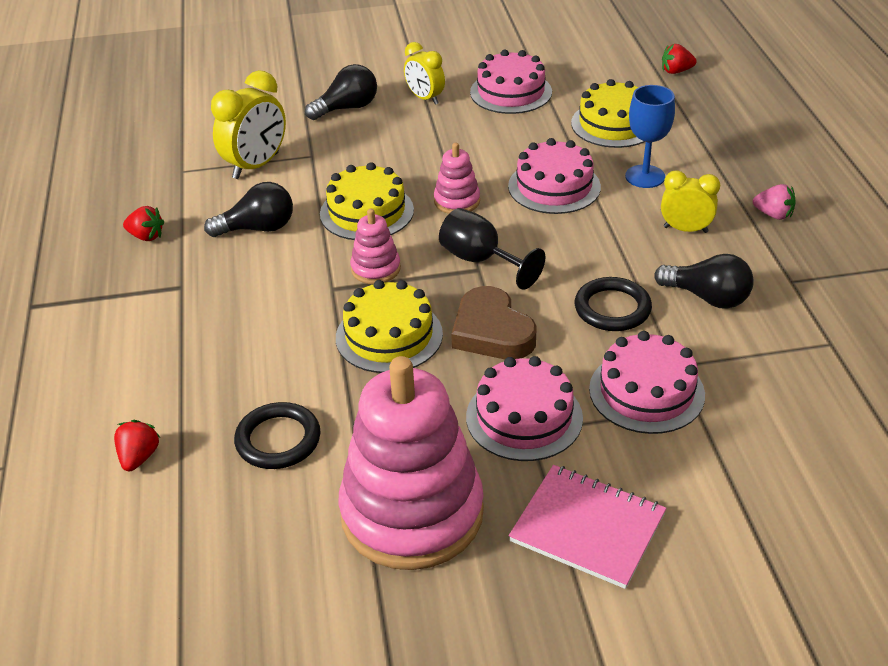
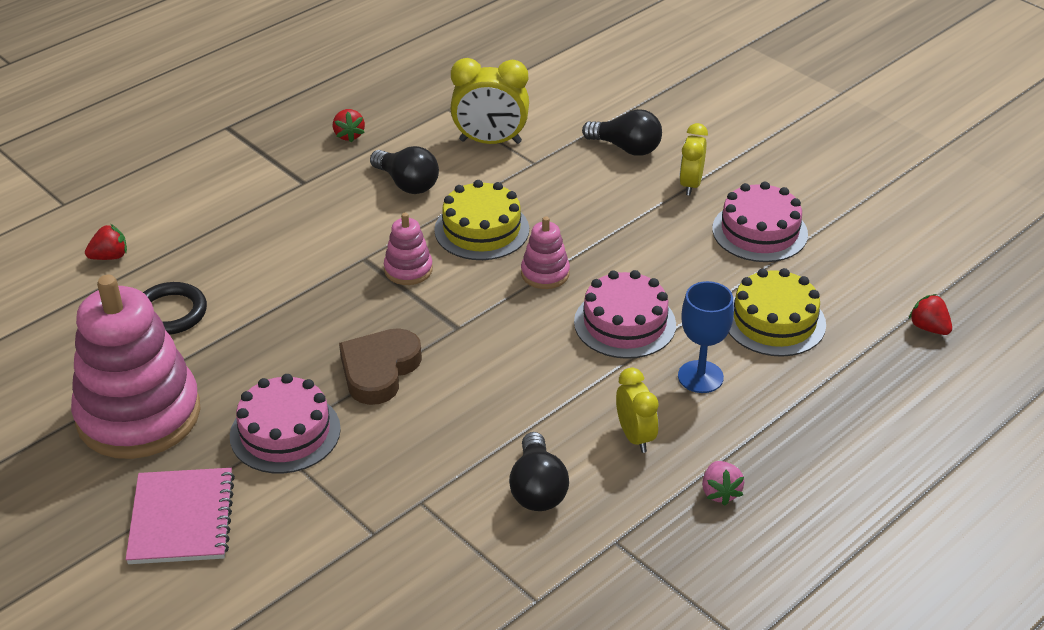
camera: 55 degrees right, 0 degrees up
(389, 336) = (329, 315): yellow cake -> none
(481, 260) = (470, 324): black goblet -> none
(612, 308) = (469, 431): black ring -> none
(646, 391) = (370, 495): pink cake -> none

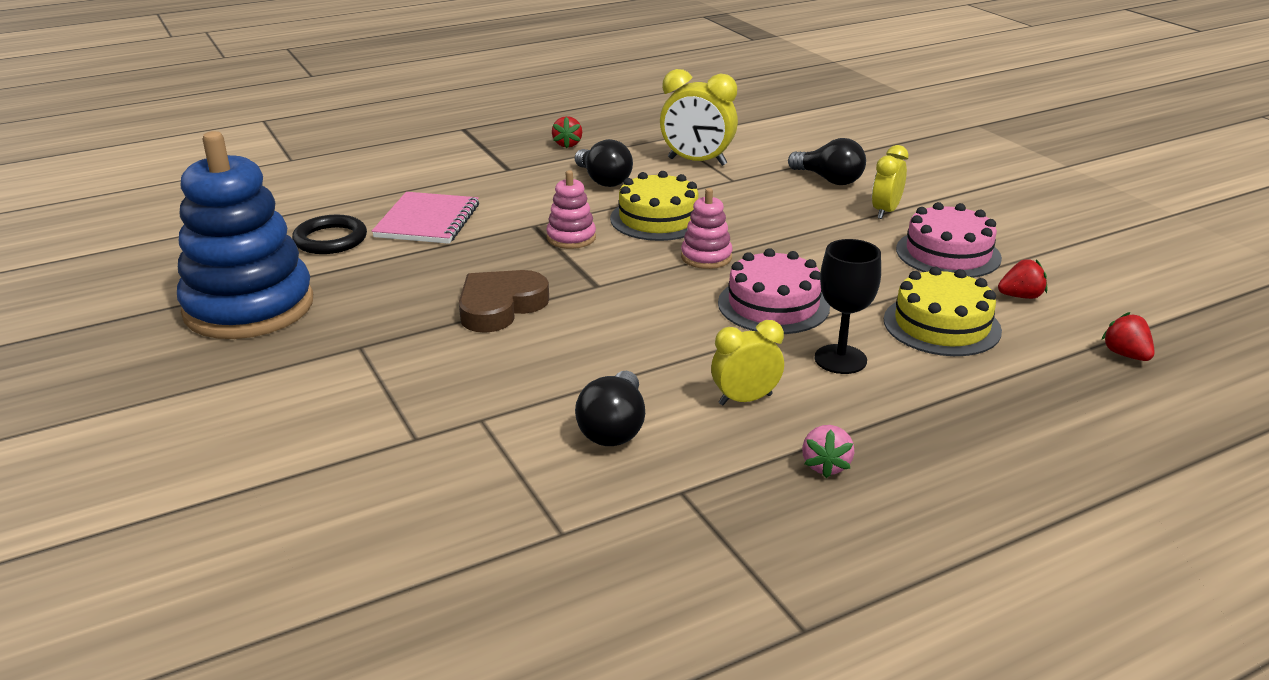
camera: 15 degrees right, 10 degrees down
(110, 257) = (305, 196): red strawberry -> red strawberry (1020, 296)
(138, 415) = (249, 307): pink stacking toy -> blue stacking toy
(182, 518) = (231, 393): pink notebook -> pink notebook (428, 221)
(285, 432) = (378, 341): pink cake -> none
(635, 437) = (745, 399): yellow clock -> yellow clock turned 105 degrees counterclockwise
(700, 377) = (840, 359): blue goblet -> black goblet

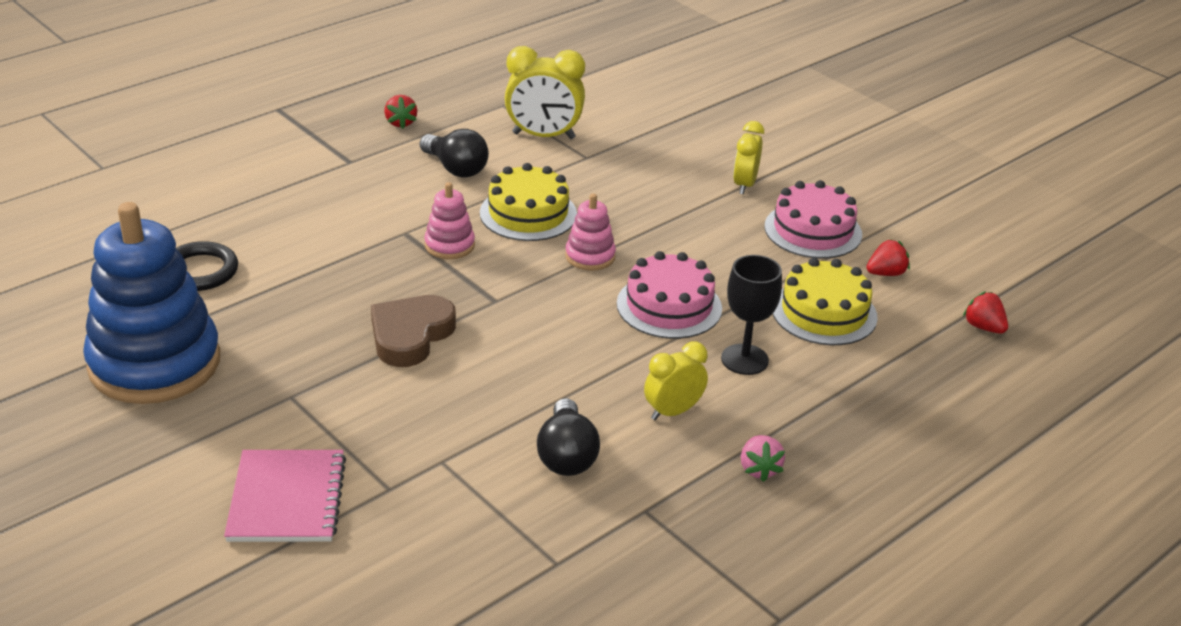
camera: 15 degrees left, 5 degrees up
(428, 221) = (293, 237): pink notebook -> pink notebook (287, 499)
(829, 180) = (681, 149): black light bulb -> none

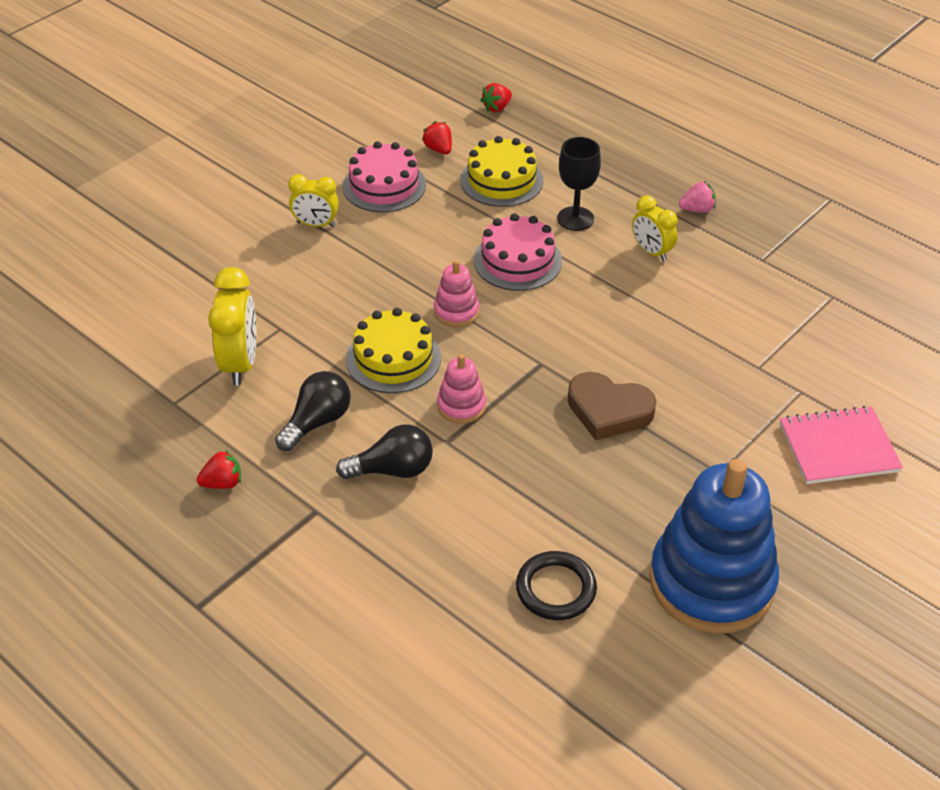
camera: 95 degrees left, 10 degrees up
(566, 455) = (723, 302): black light bulb -> black light bulb (392, 470)

